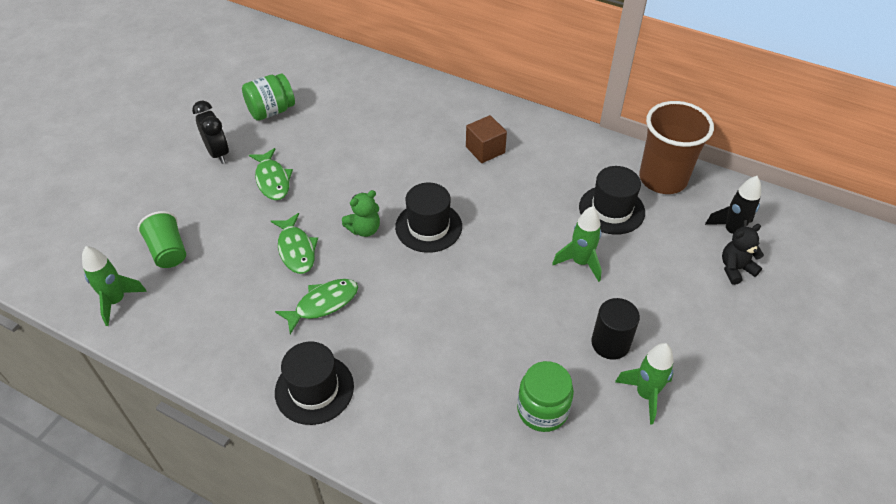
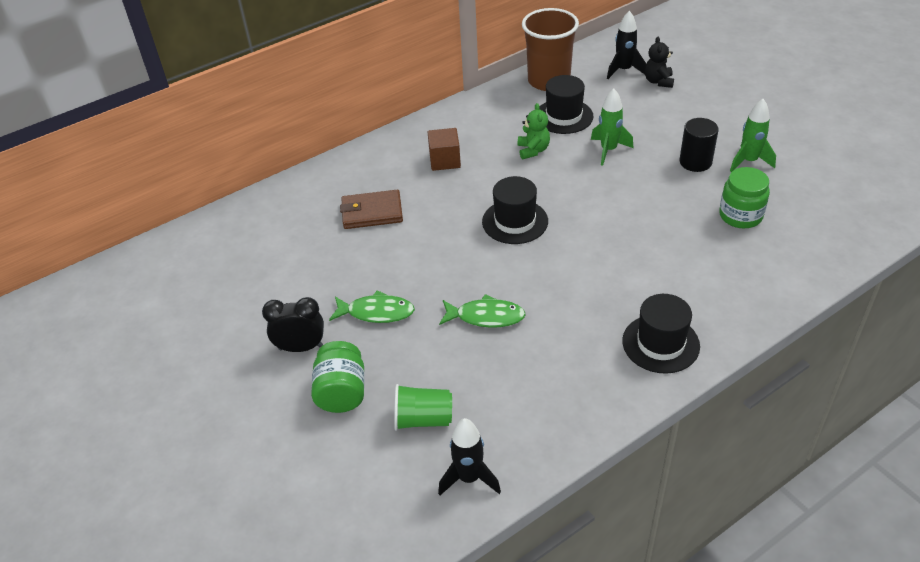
camera: 60 degrees left, 5 degrees down
(116, 301) = (469, 478): green rocket -> black rocket
(271, 111) = (268, 289): green jar -> green jar (342, 392)
(323, 304) = (566, 314): green fish -> none
(364, 229) = (490, 263): green teddy bear -> green teddy bear (533, 150)
(389, 131) = (372, 212): none -> brown wallet

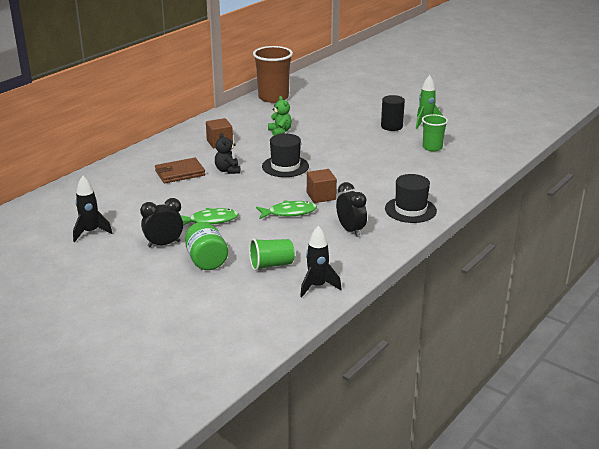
camera: 20 degrees left, 15 degrees down
(542, 291) = (321, 196): none -> brown cube
(558, 370) = (350, 230): none -> black clock
(564, 116) = (293, 113): black hat -> none
(608, 150) = (332, 126): green rocket -> none
(623, 70) = (322, 88): black rocket -> black rocket (90, 232)
(658, 81) = (348, 91): black teddy bear -> black teddy bear (227, 170)
(740, 216) = (432, 147): green jar -> green cup

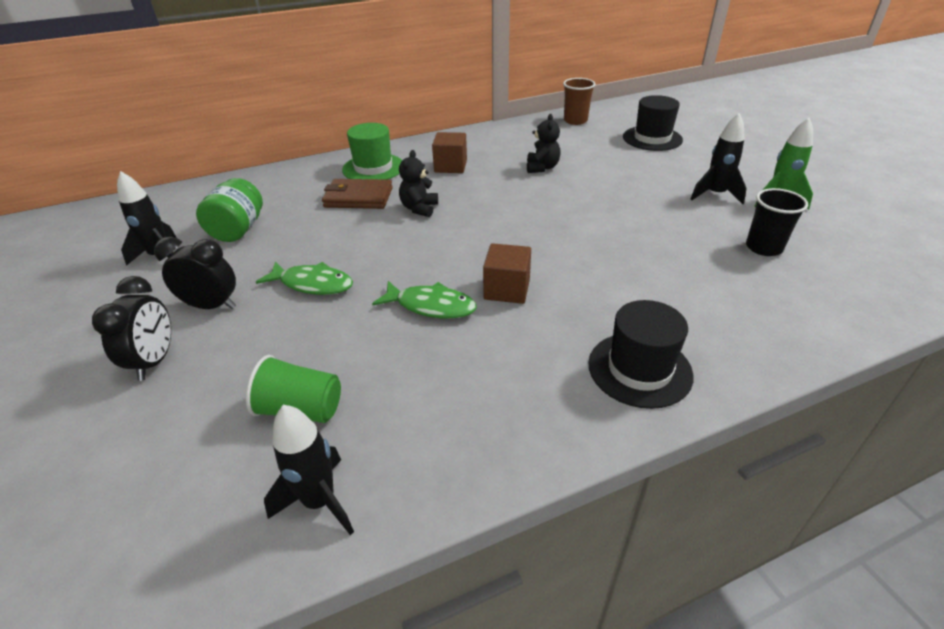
camera: 30 degrees right, 10 degrees up
(167, 154) = (373, 168): none -> green hat
(206, 261) = (225, 360): green jar -> green jar (238, 230)
(273, 97) = (575, 121): brown cup -> brown cup, size x0.58
(280, 131) = (542, 168): green teddy bear -> black teddy bear
(285, 166) = (500, 222): black hat -> black hat (652, 138)
(350, 230) = (495, 379): black clock -> black clock (155, 361)
(391, 126) = (715, 195): black cylinder -> black rocket
(432, 147) = (763, 248): green cup -> black cup

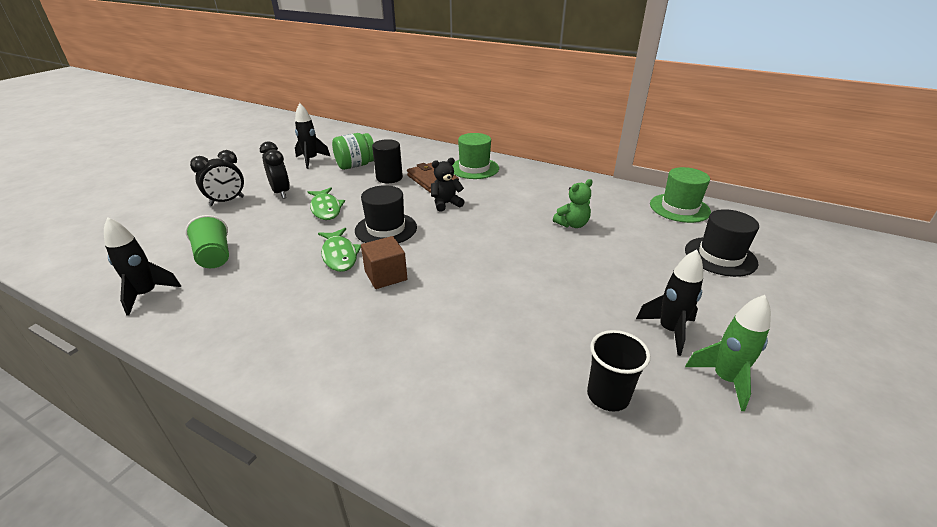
camera: 50 degrees right, 5 degrees down
(309, 219) = (389, 178): none -> black cylinder
(450, 166) = (516, 190): brown cube -> none
(542, 168) = (572, 224): black teddy bear -> green teddy bear
(575, 121) = (679, 208): brown cup -> green hat
(639, 369) = (340, 374): black hat -> black hat (386, 229)

